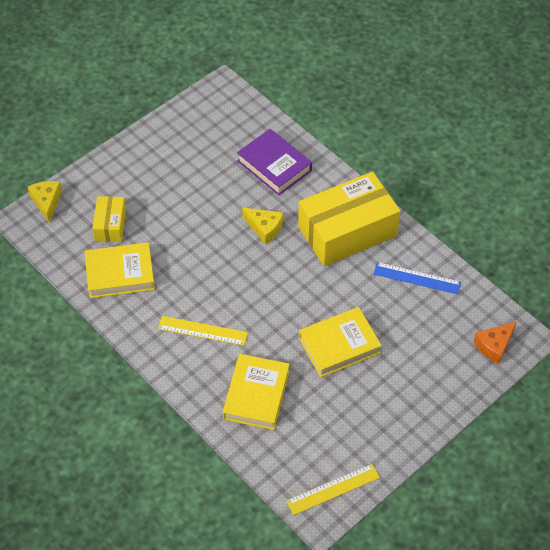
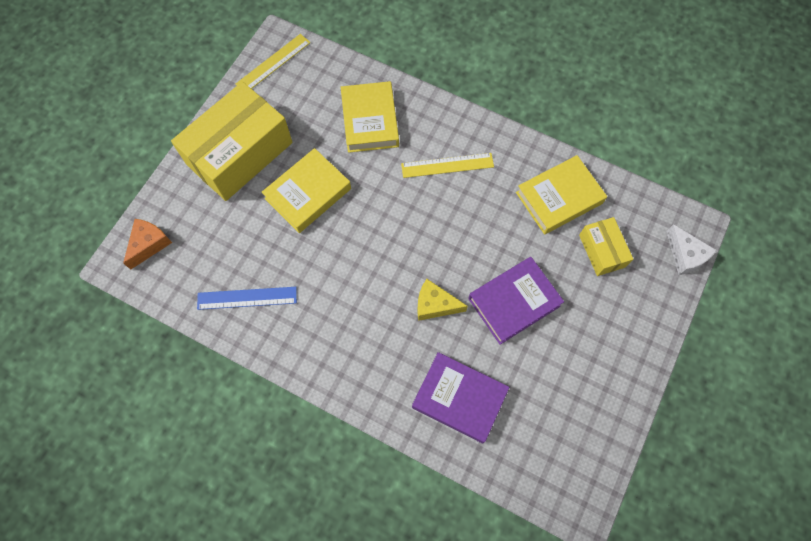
camera: 160 degrees right, 15 degrees up
(47, 202) = (685, 255): yellow cheese -> white cheese
(201, 211) = (514, 302): none -> purple book
(347, 231) = (341, 333): yellow box -> yellow box (240, 153)

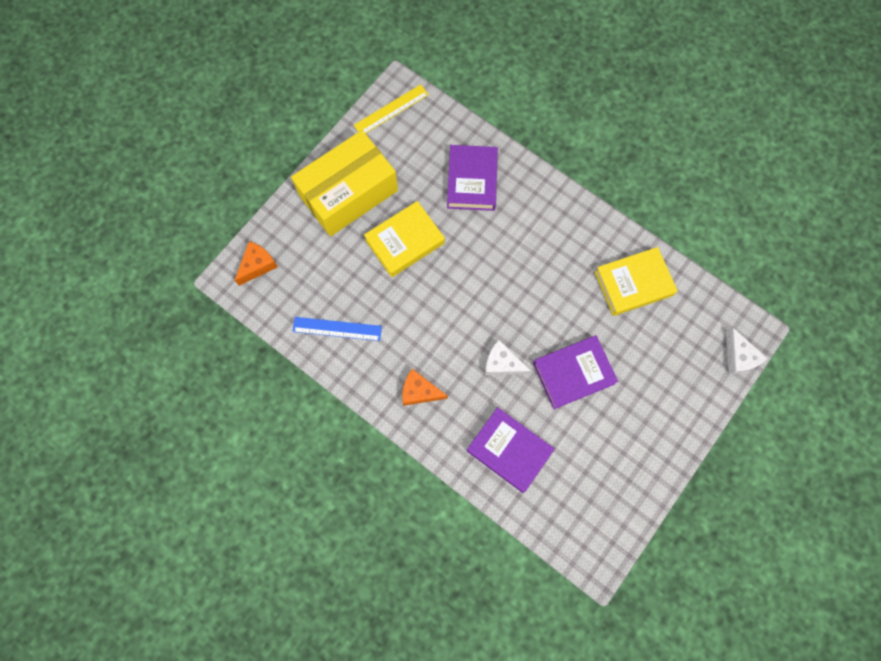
camera: 10 degrees right, 5 degrees up
(349, 350) = (419, 391): none -> orange cheese
(370, 120) = (472, 181): yellow book -> purple book
(435, 305) = (502, 363): yellow cheese -> white cheese
(447, 165) = (536, 235): yellow ruler -> none
(601, 251) = (662, 340): yellow box -> none

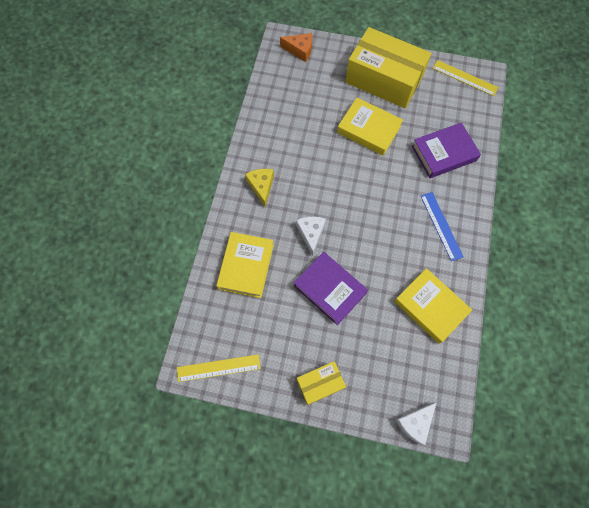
camera: 65 degrees right, 5 degrees down
(337, 329) = (280, 115): blue ruler -> blue ruler (441, 225)
(419, 391) = (261, 187): orange cheese -> yellow cheese
(509, 450) = (246, 266): purple book -> yellow book
(610, 528) = (218, 368): none -> yellow ruler
(667, 429) = (320, 384): none -> yellow box

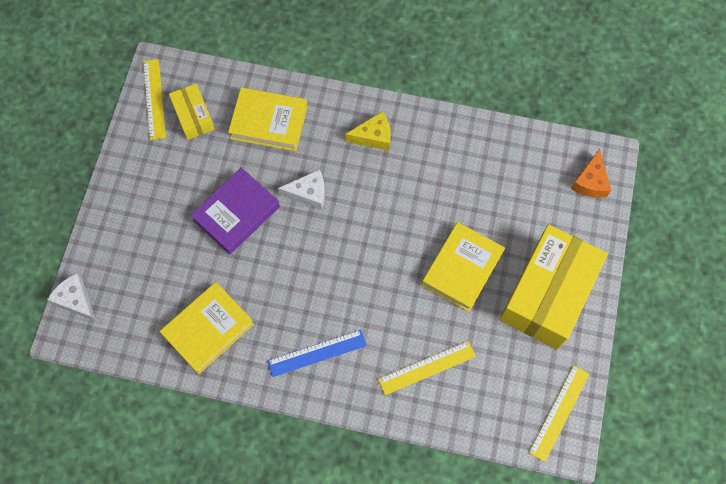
camera: 90 degrees right, 0 degrees up
(320, 384) = (128, 201): yellow box -> yellow box (193, 116)
(444, 153) = (427, 367): purple book -> yellow ruler

